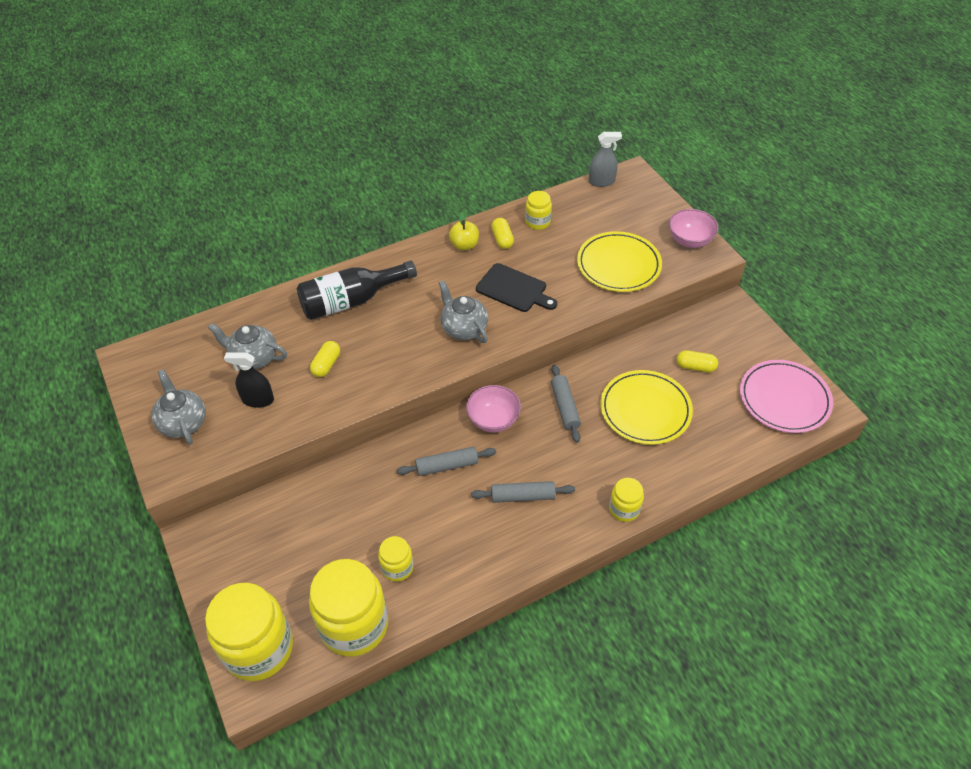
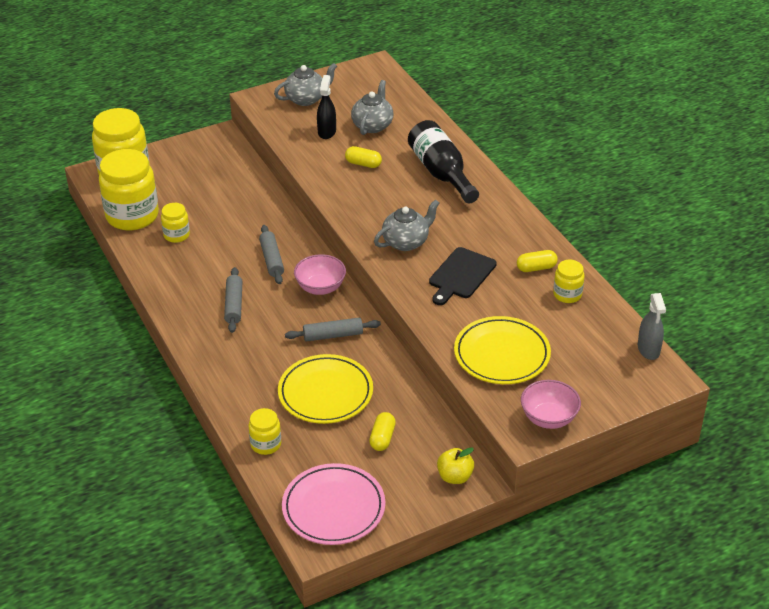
camera: 90 degrees right, 10 degrees down
(464, 245) = (524, 241): yellow apple -> yellow apple (455, 477)
(624, 509) = (211, 369): yellow jar -> yellow jar (266, 444)

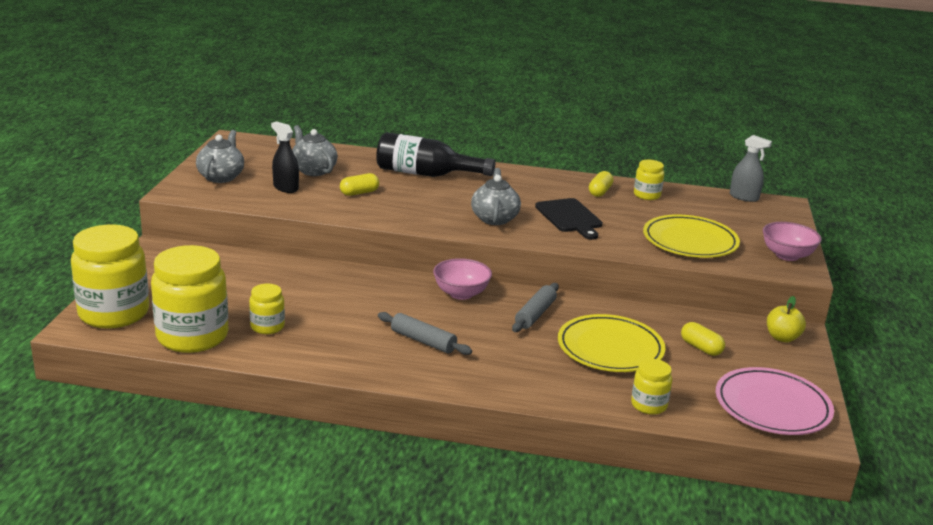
camera: 55 degrees left, 15 degrees down
(272, 259) = (386, 298): grey rolling pin -> none

